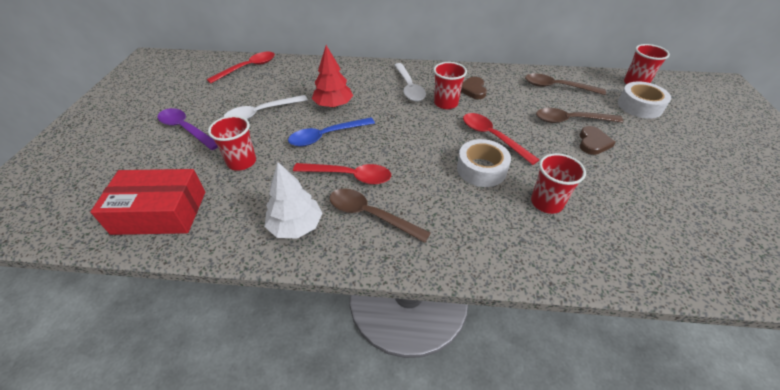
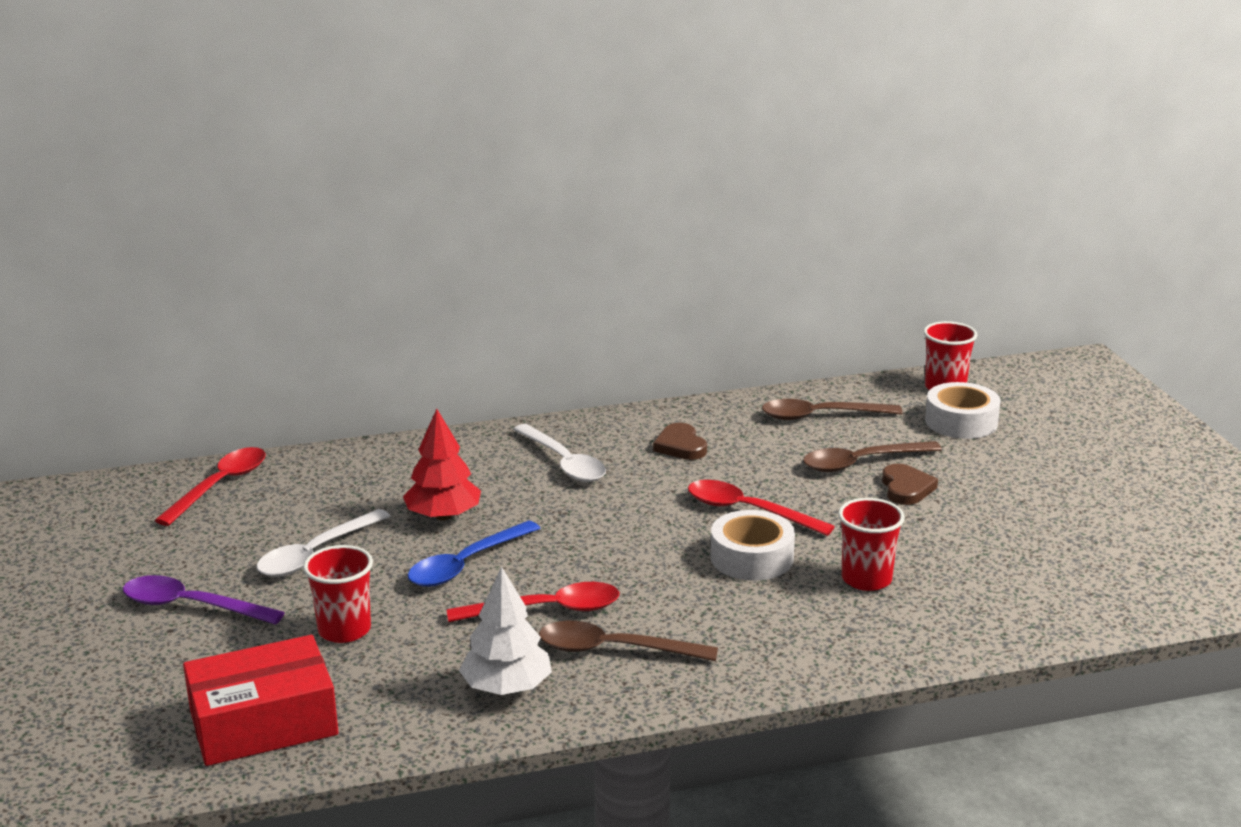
camera: 20 degrees left, 20 degrees down
(446, 103) = (644, 476): red cup -> none

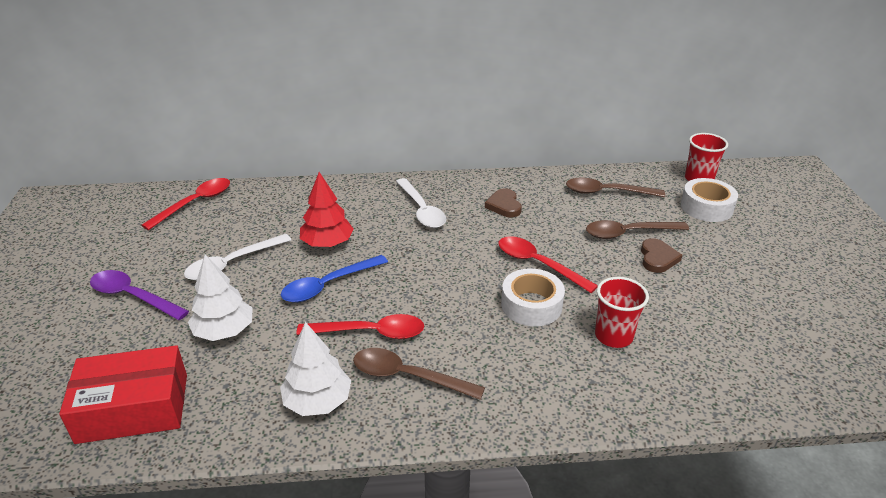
camera: 10 degrees right, 10 degrees up
(344, 630) = (224, 331): red cup -> white tree

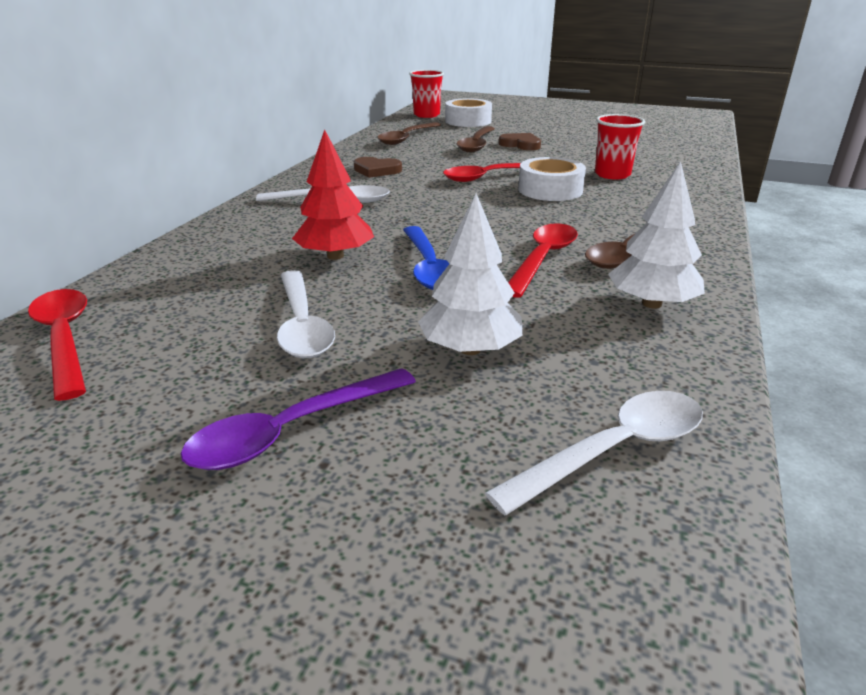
camera: 65 degrees left, 5 degrees down
(133, 408) = (615, 450): red box -> white spoon

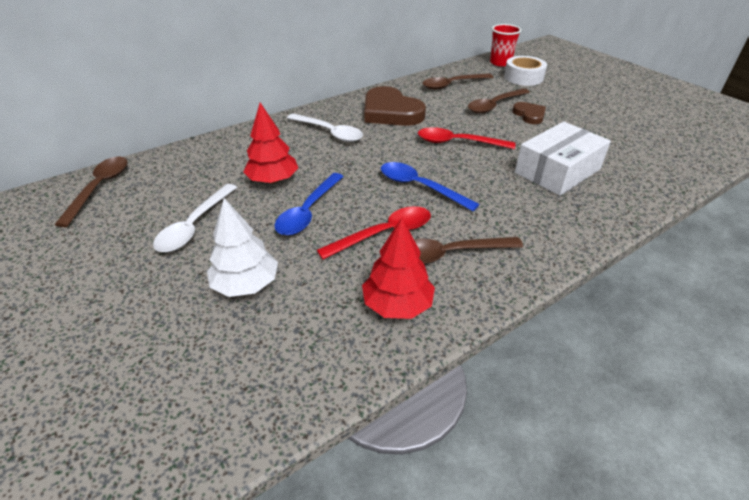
camera: 35 degrees right, 10 degrees up
(65, 339) = (100, 188): red spoon -> brown spoon
(290, 431) = (108, 292): purple spoon -> none
(376, 170) = (390, 112): brown heart -> brown heart, size x1.91
(512, 216) = (419, 187): none -> blue spoon
(550, 190) = (483, 170): white tape -> none
(612, 175) = (557, 171): red cup -> white box
(615, 450) = (217, 395): white spoon -> none
(651, 304) = (397, 305): white tree -> red tree

